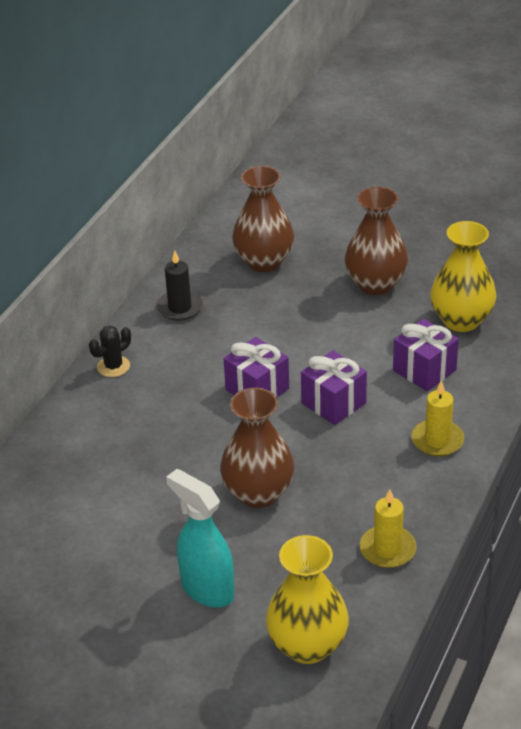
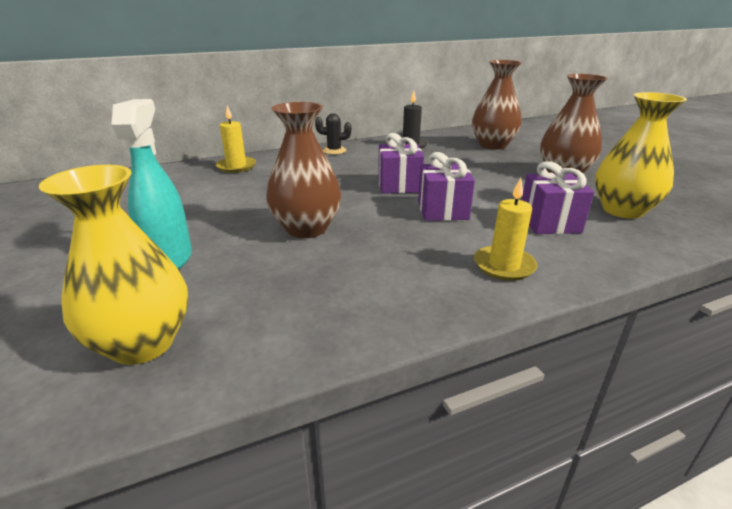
camera: 40 degrees right, 10 degrees down
(387, 549) = (338, 315): yellow candle -> yellow candle (236, 166)

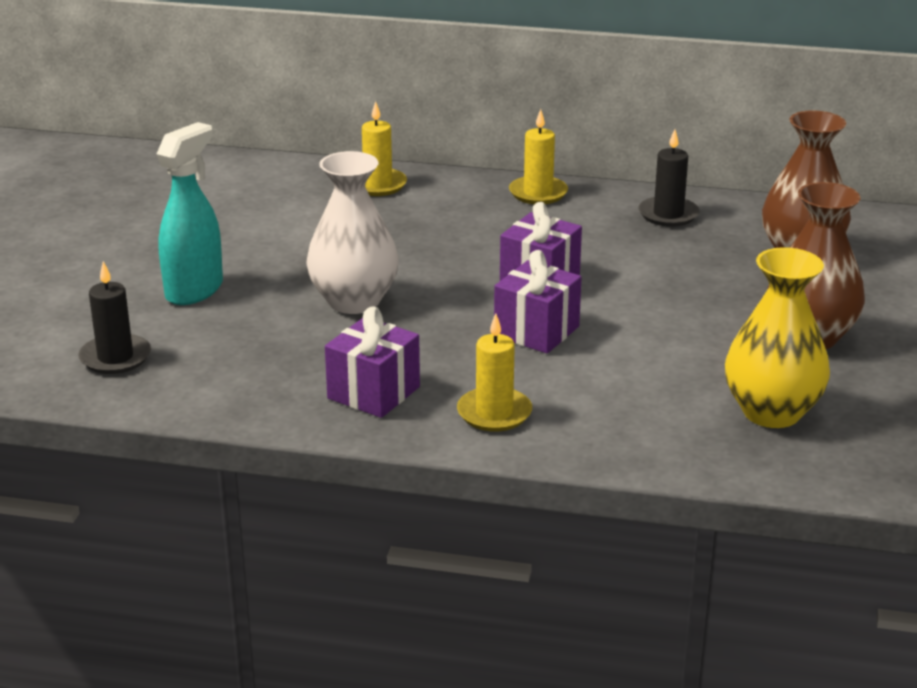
camera: 35 degrees right, 0 degrees up
(142, 343) = (115, 357): yellow vase -> black candle
(306, 228) = (354, 301): brown vase -> white vase
(334, 151) = (538, 193): black cactus -> yellow candle
(549, 222) = (638, 391): purple gift -> purple gift (373, 393)

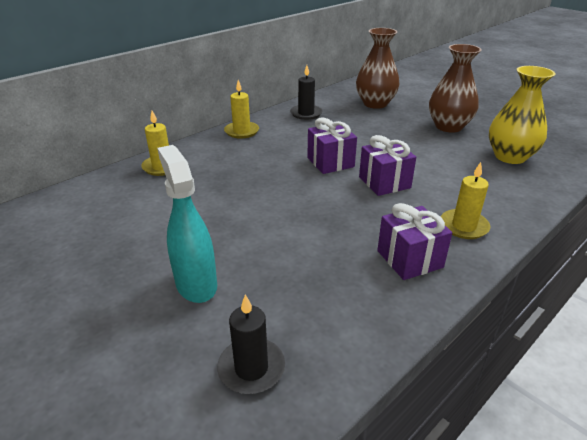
camera: 55 degrees left, 5 degrees up
(354, 301) = (289, 225): white vase -> none

